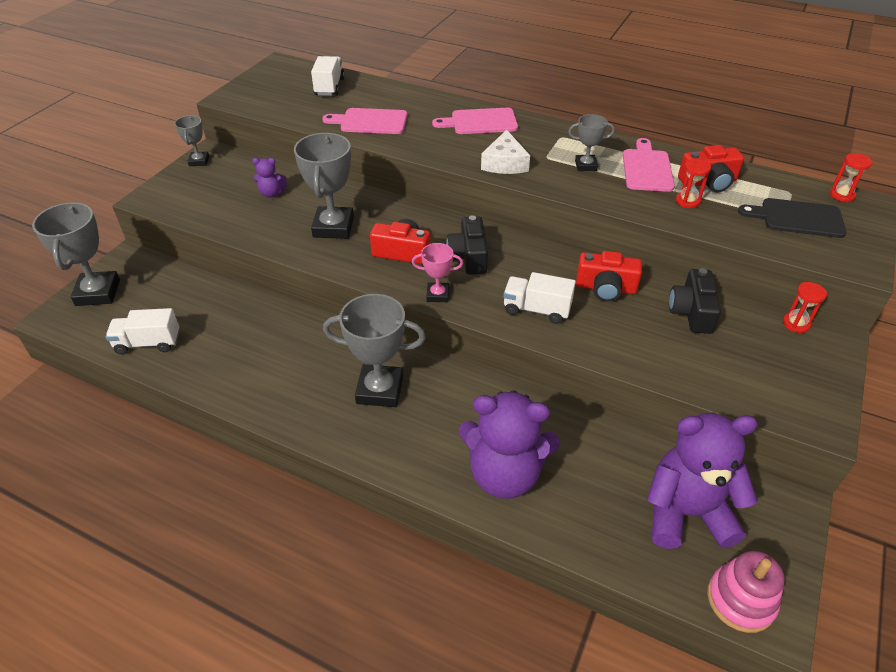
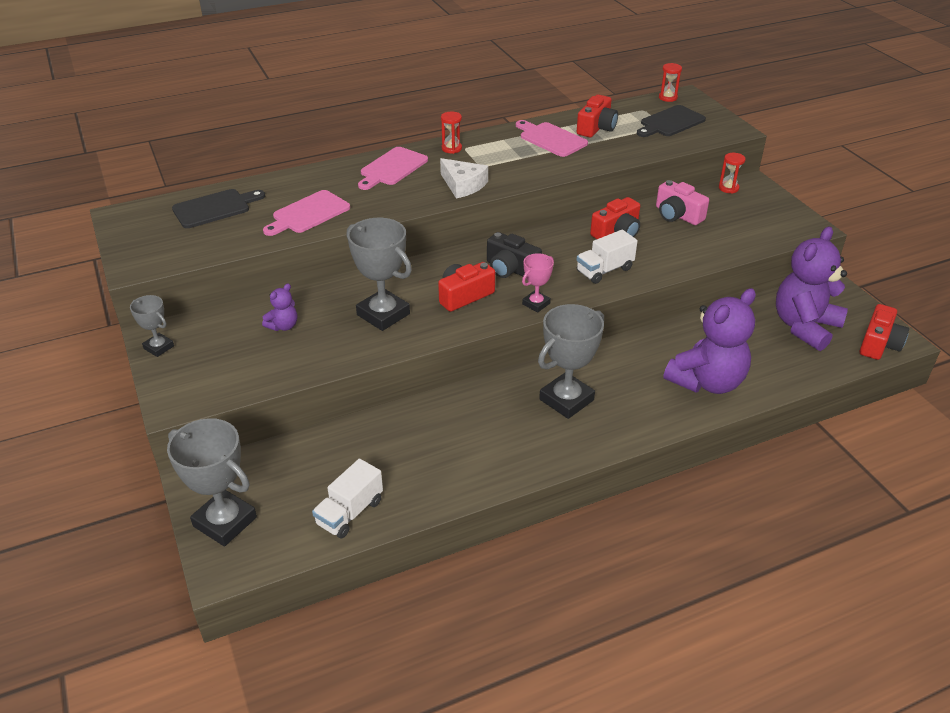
camera: 50 degrees left, 5 degrees down
(329, 87) = (215, 208): white truck -> black cutting board
(585, 165) = (514, 157): grey trophy -> none
(687, 201) = (606, 145): red hourglass -> red hourglass (451, 148)
(691, 312) = (677, 215): black camera -> pink camera
(740, 600) = (879, 344): pink stacking toy -> red camera

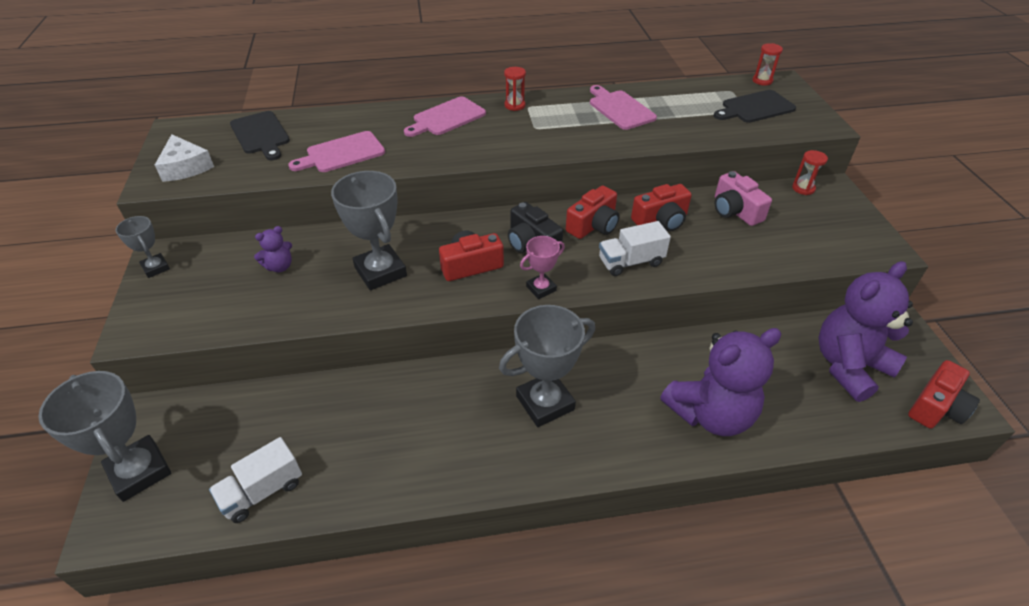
camera: 15 degrees right, 5 degrees up
(215, 208) = (260, 134): black cutting board -> black cutting board turned 75 degrees clockwise
(463, 185) = (507, 145): white cheese -> white cheese (185, 167)
(596, 128) = (673, 103): red camera -> red camera (593, 225)

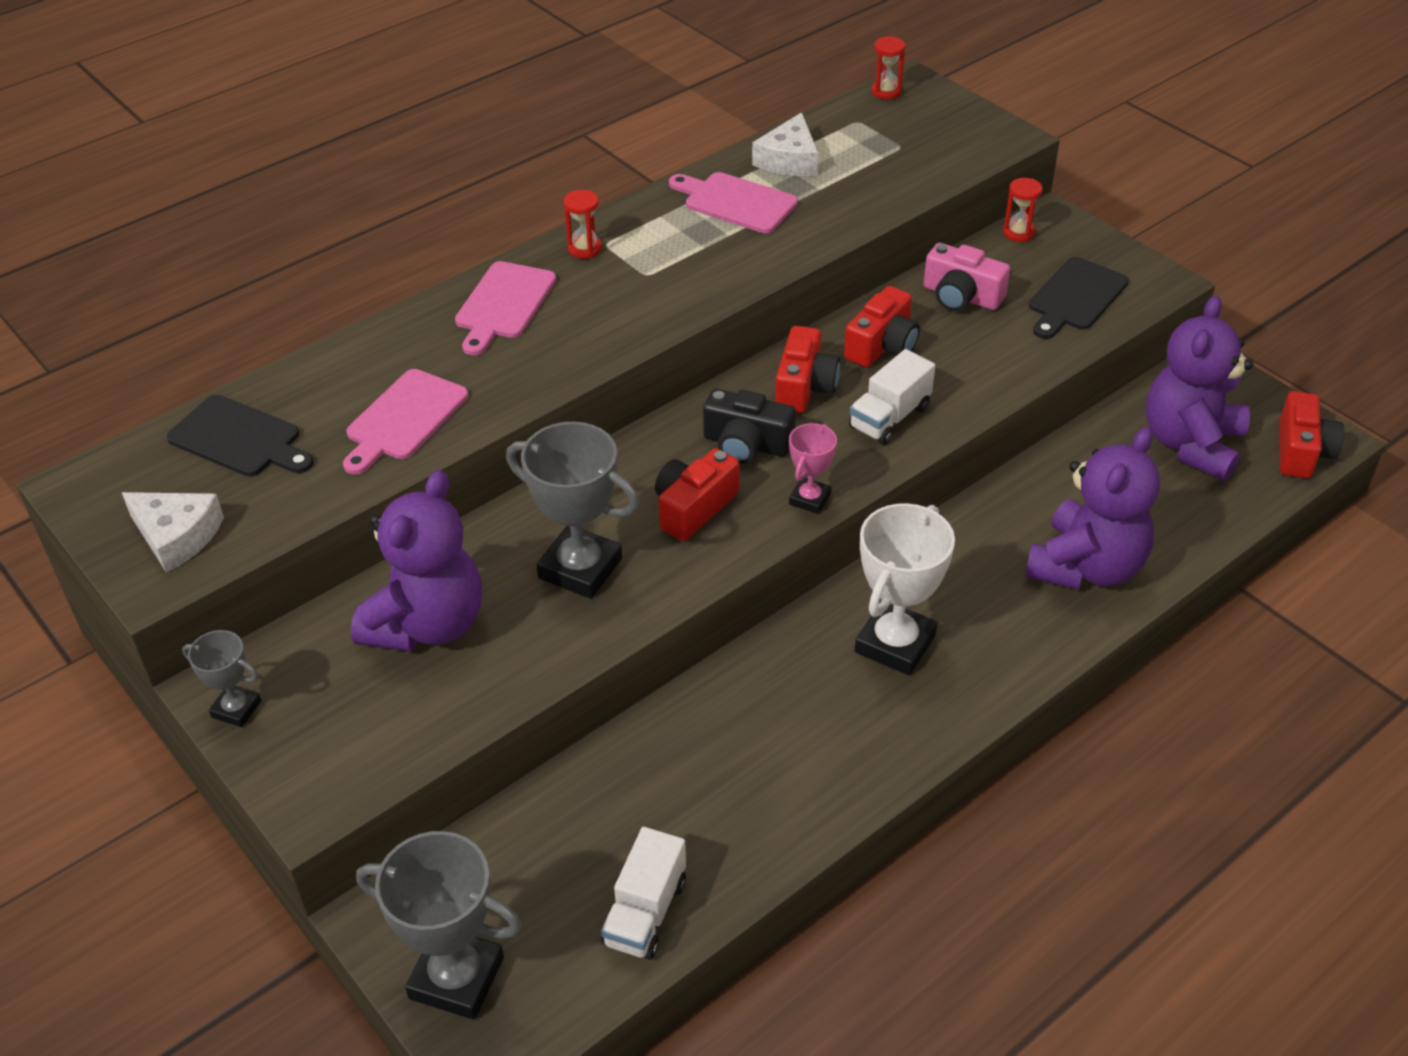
camera: 30 degrees left, 0 degrees up
(279, 266) = (427, 624): purple teddy bear -> purple teddy bear, size x2.27
(545, 403) = (895, 644): grey trophy -> white trophy
(671, 97) = (789, 159): none -> white cheese
(755, 107) = (908, 139): black cutting board -> black cutting board (1075, 297)

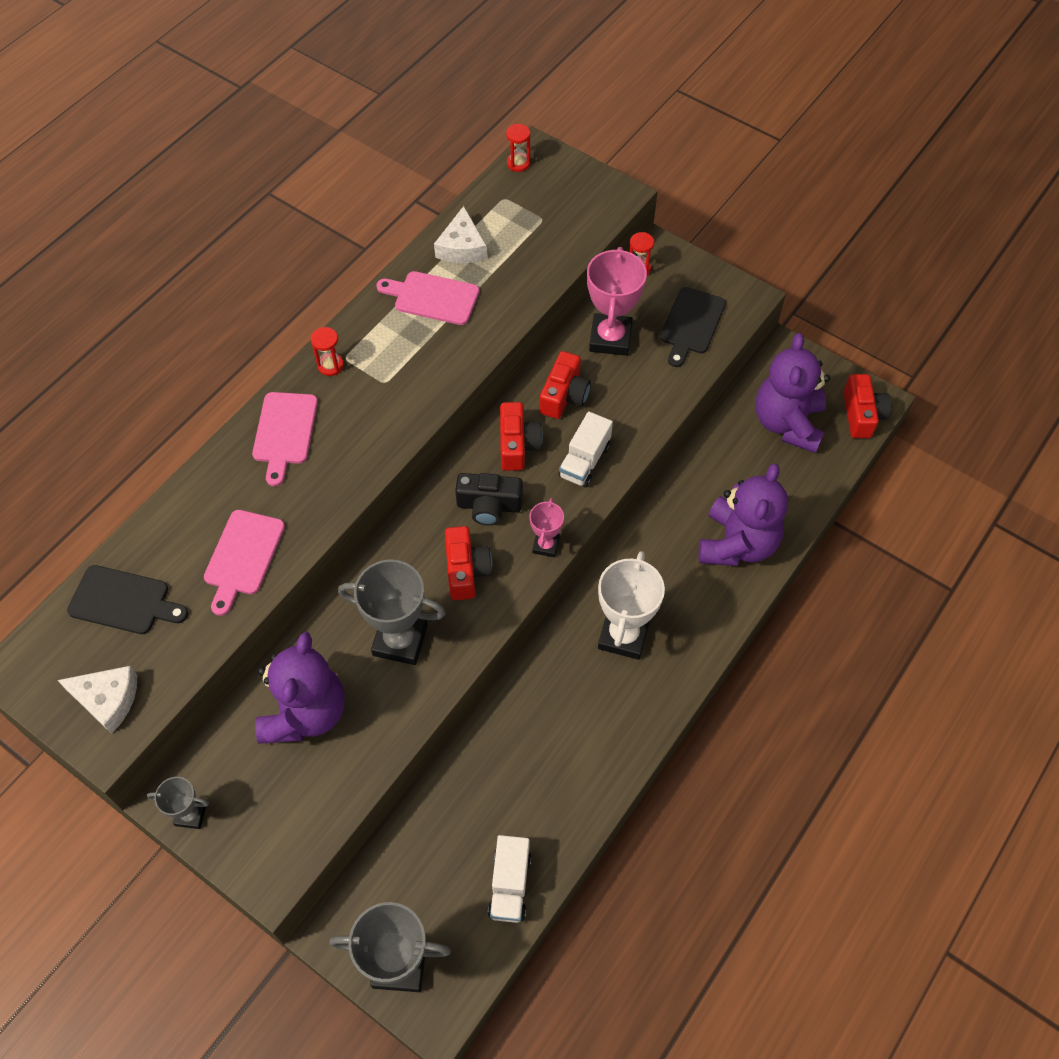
camera: 15 degrees left, 15 degrees up
(693, 508) = (466, 570): red camera -> red camera turned 150 degrees clockwise
(961, 296) = (610, 338): pink camera -> pink trophy

